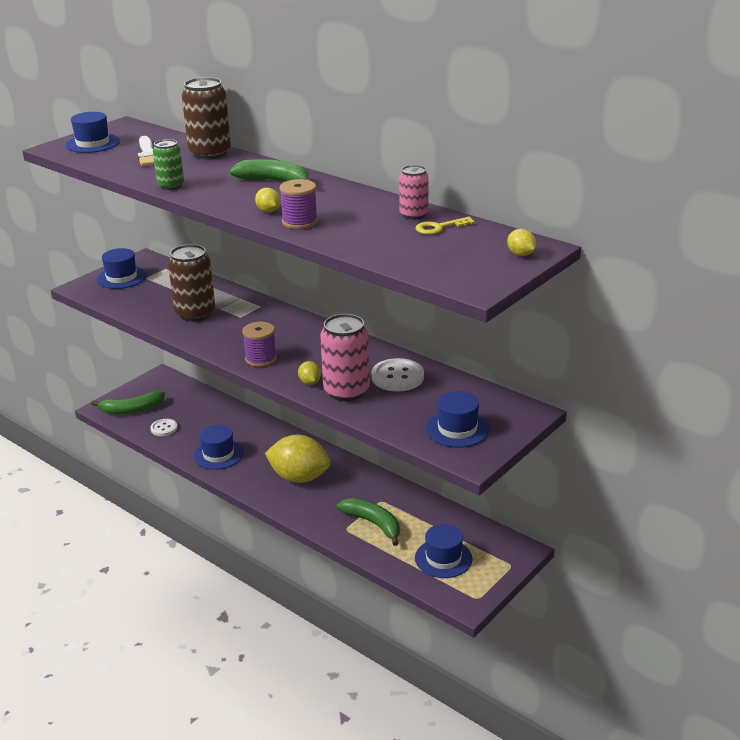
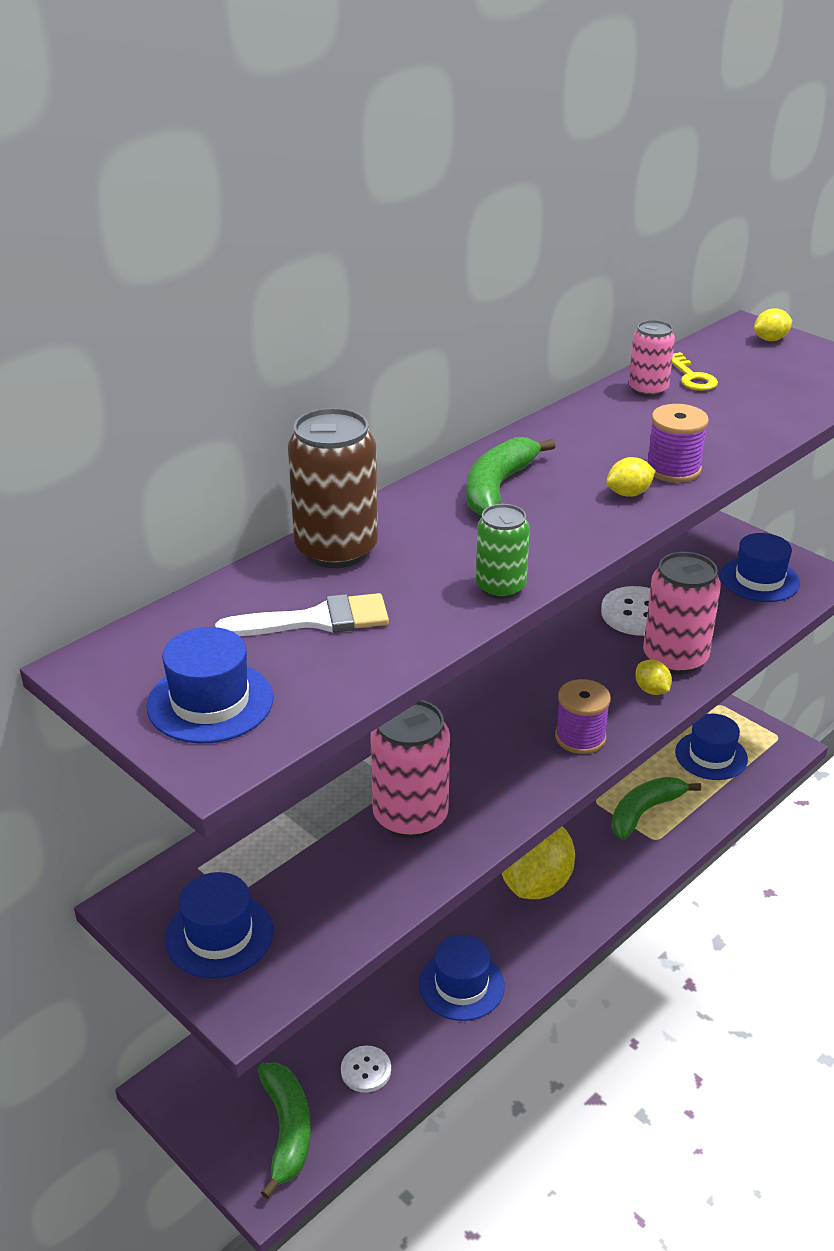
camera: 85 degrees left, 5 degrees up
(195, 313) = (410, 816): brown can -> pink can
(310, 382) = (651, 690): yellow lemon -> yellow lemon turned 75 degrees clockwise

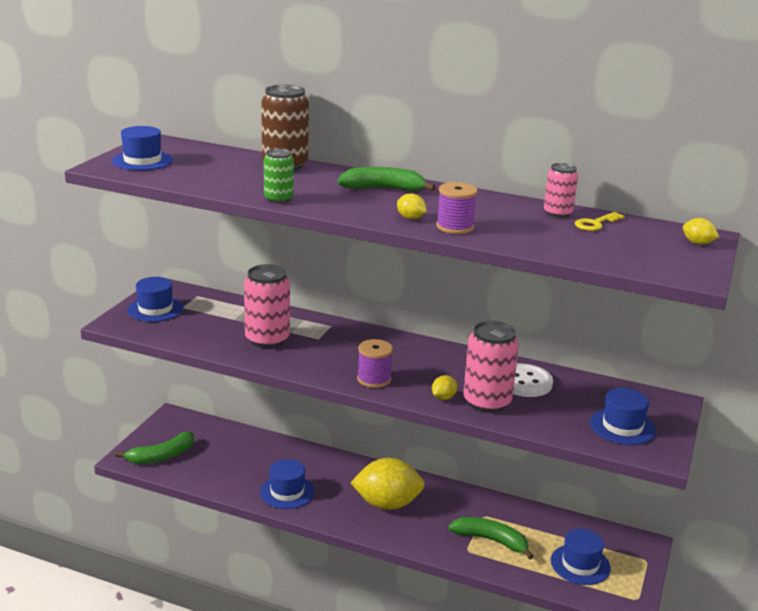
camera: 65 degrees right, 10 degrees down
(316, 620) = (219, 169): white brush -> none
(366, 1070) = (210, 472): white button -> none

